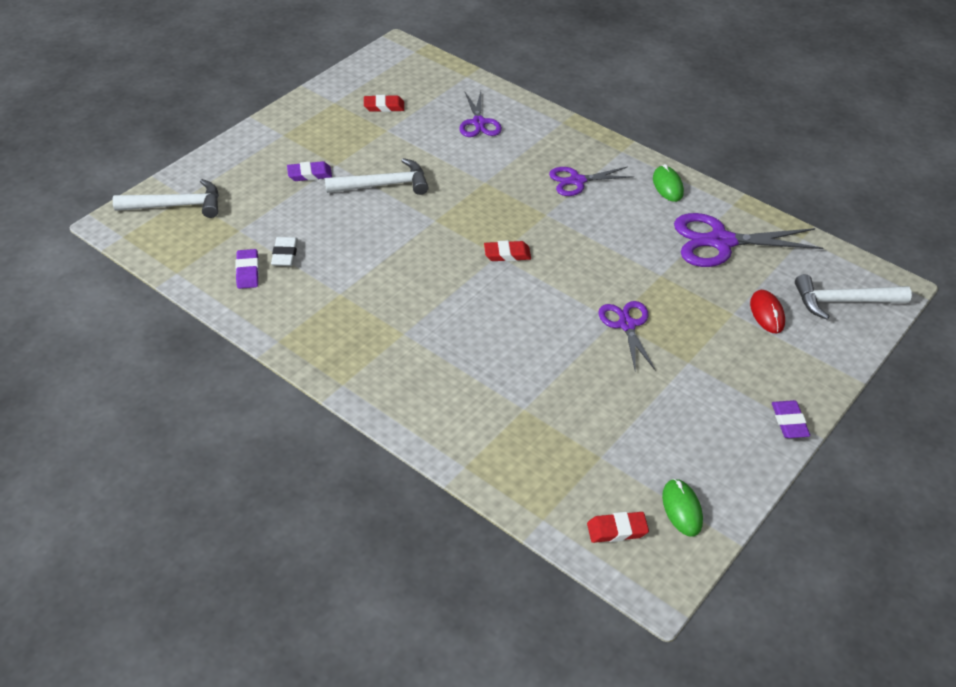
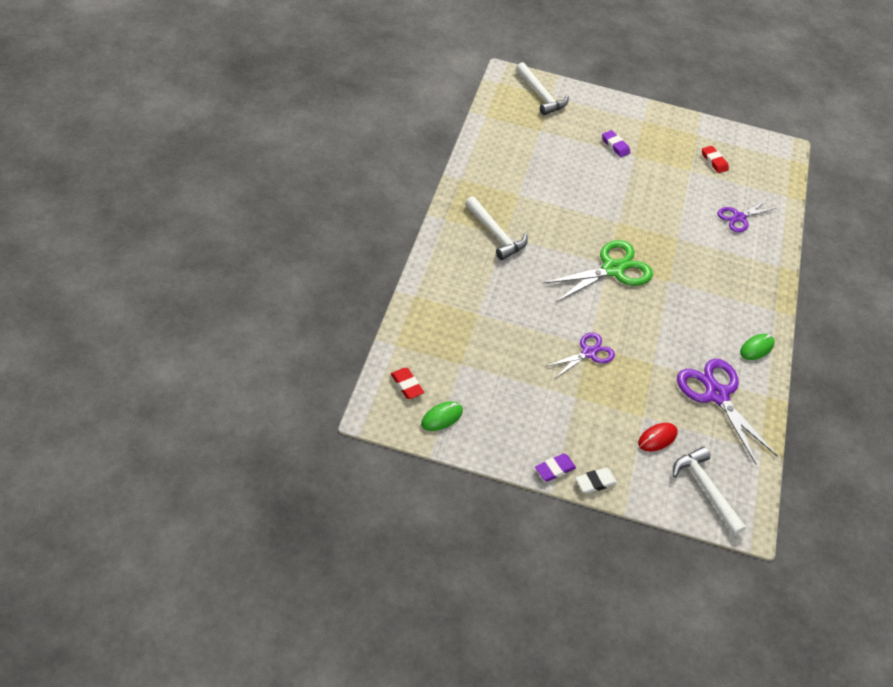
camera: 60 degrees right, 5 degrees up
(247, 272) = (508, 146): purple eraser -> none
(285, 254) = (534, 158): white eraser -> white eraser (595, 482)
(384, 185) = (633, 185): white hammer -> white hammer (496, 234)
(507, 254) = (612, 269): red eraser -> green scissors
(577, 181) = (719, 291): purple scissors -> none

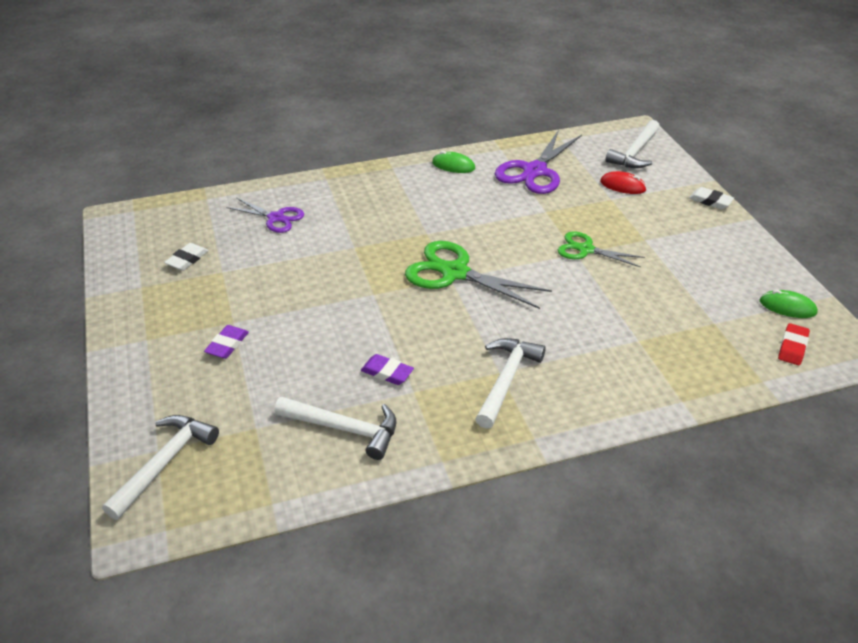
camera: 115 degrees left, 10 degrees down
(512, 158) = (345, 429): none -> white hammer
(554, 469) = (732, 224): purple eraser -> purple eraser (387, 372)
(588, 353) = (585, 250): purple scissors -> green scissors
(714, 161) = (187, 259): red eraser -> white eraser

